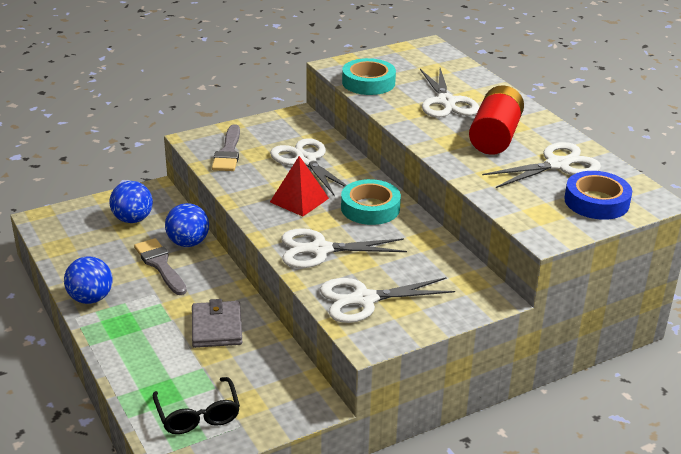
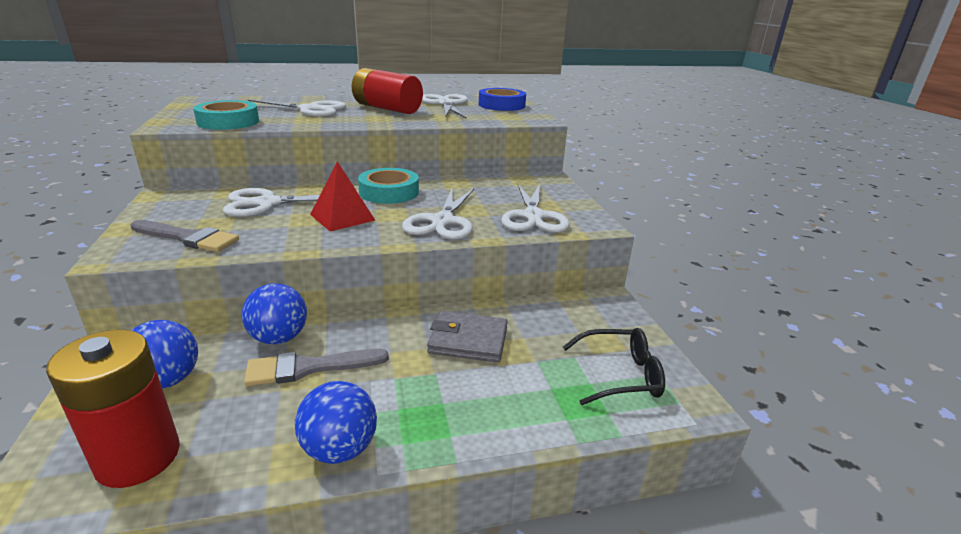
camera: 75 degrees left, 5 degrees down
(72, 236) = (138, 457): none -> red battery

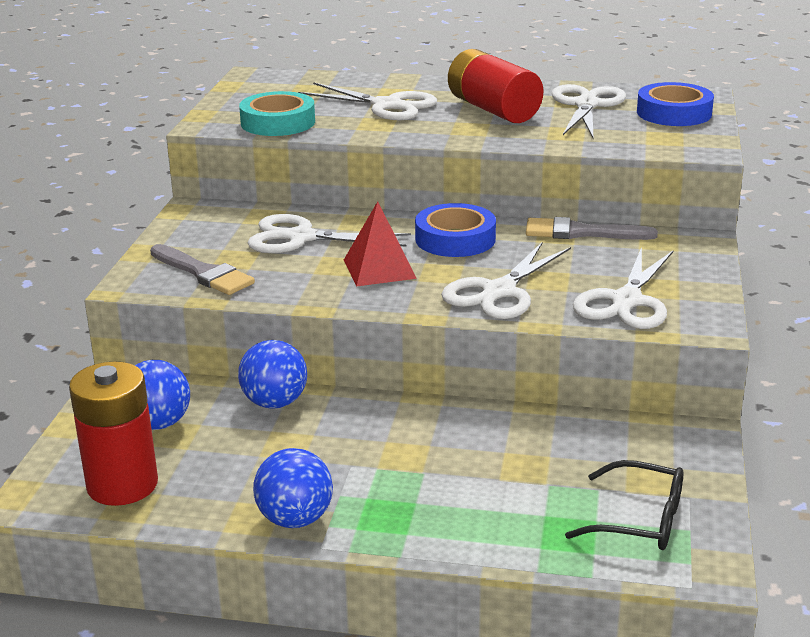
camera: 25 degrees right, 0 degrees up
(308, 368) = (294, 439): grey brush -> grey brush (581, 232)
(389, 192) = (455, 239): turquoise tape -> blue tape
(468, 340) = (480, 446): grey wallet -> none

